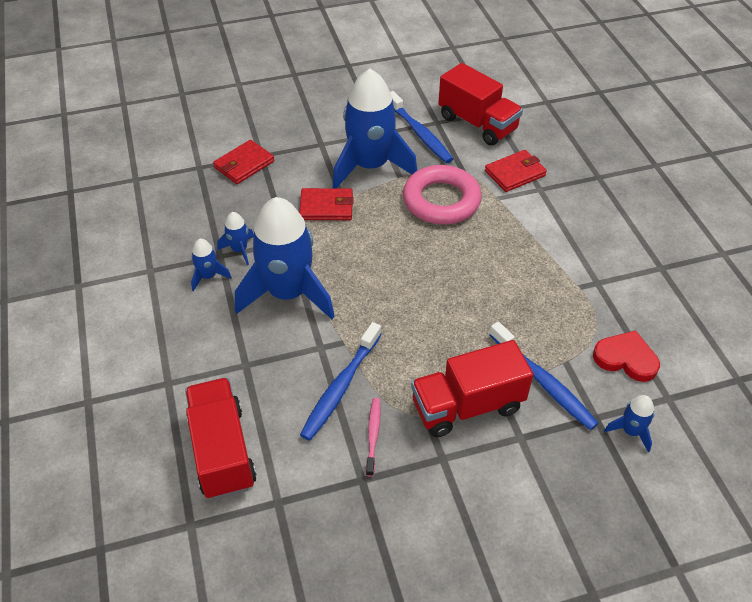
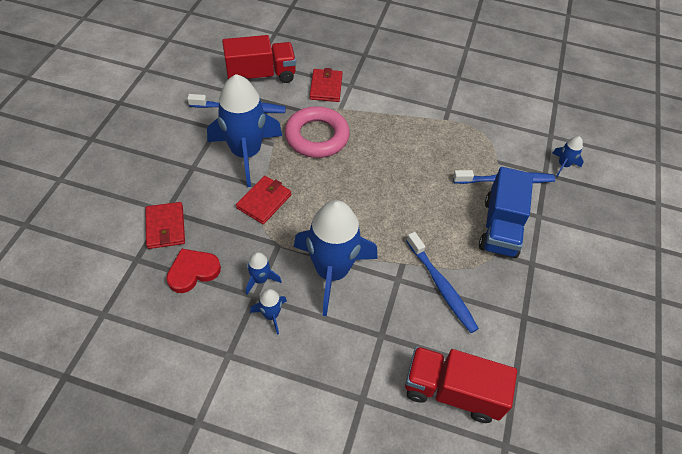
camera: 60 degrees left, 5 degrees up
(373, 435) = (493, 290): pink toothbrush -> none
(467, 406) = (500, 227): red truck -> blue truck
(626, 358) = (512, 134): red heart -> red heart (193, 271)

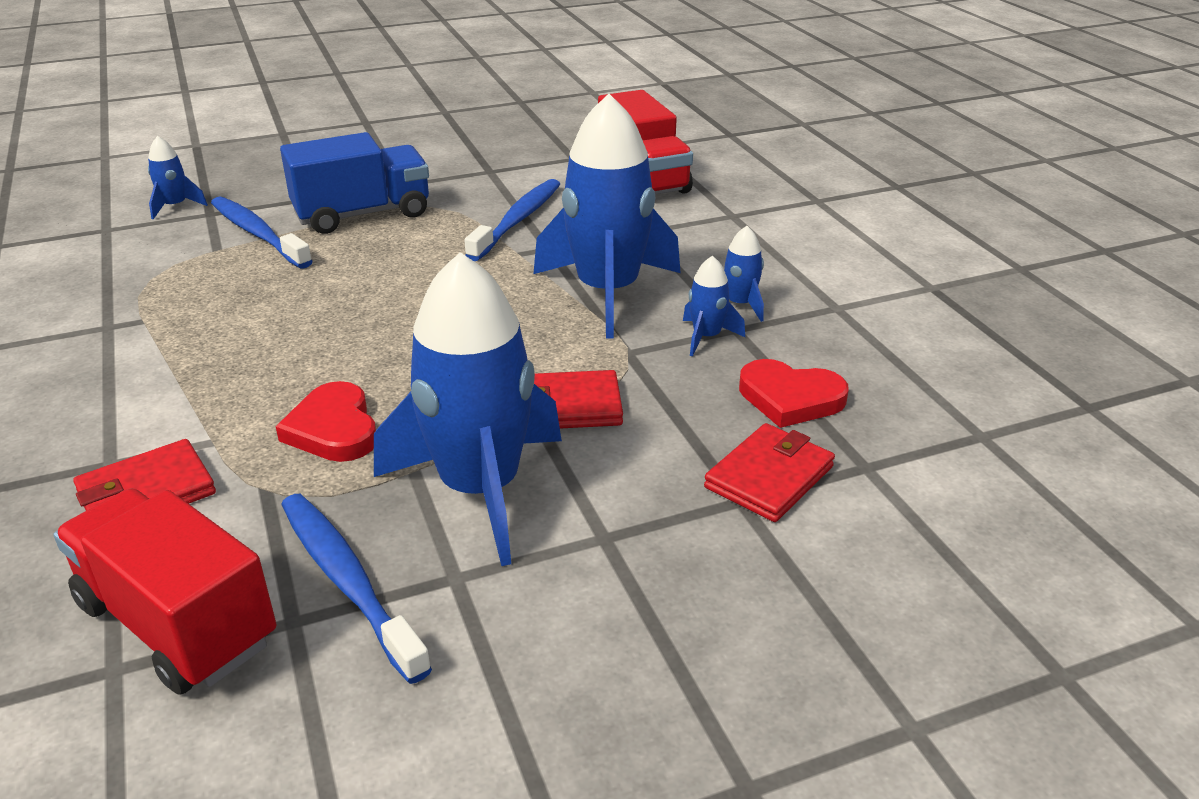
camera: 125 degrees left, 20 degrees down
(317, 136) = (333, 429): pink ring -> red heart

